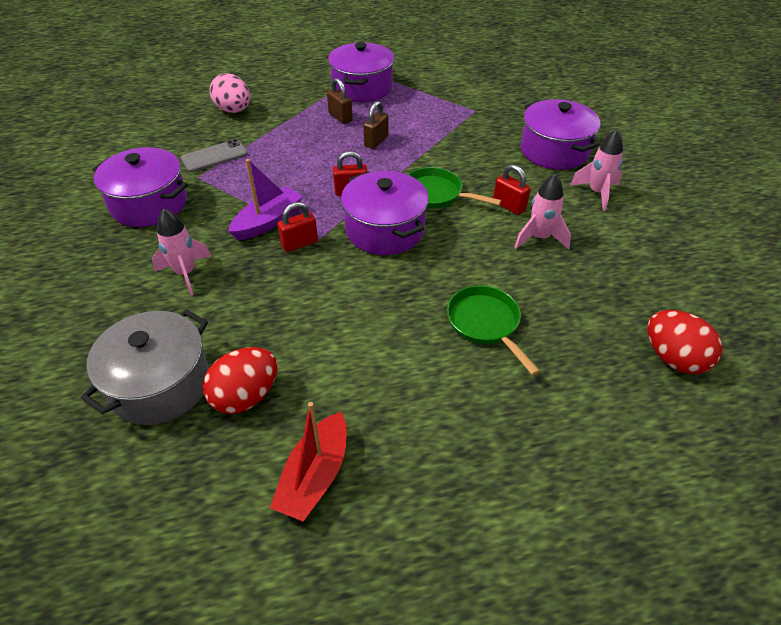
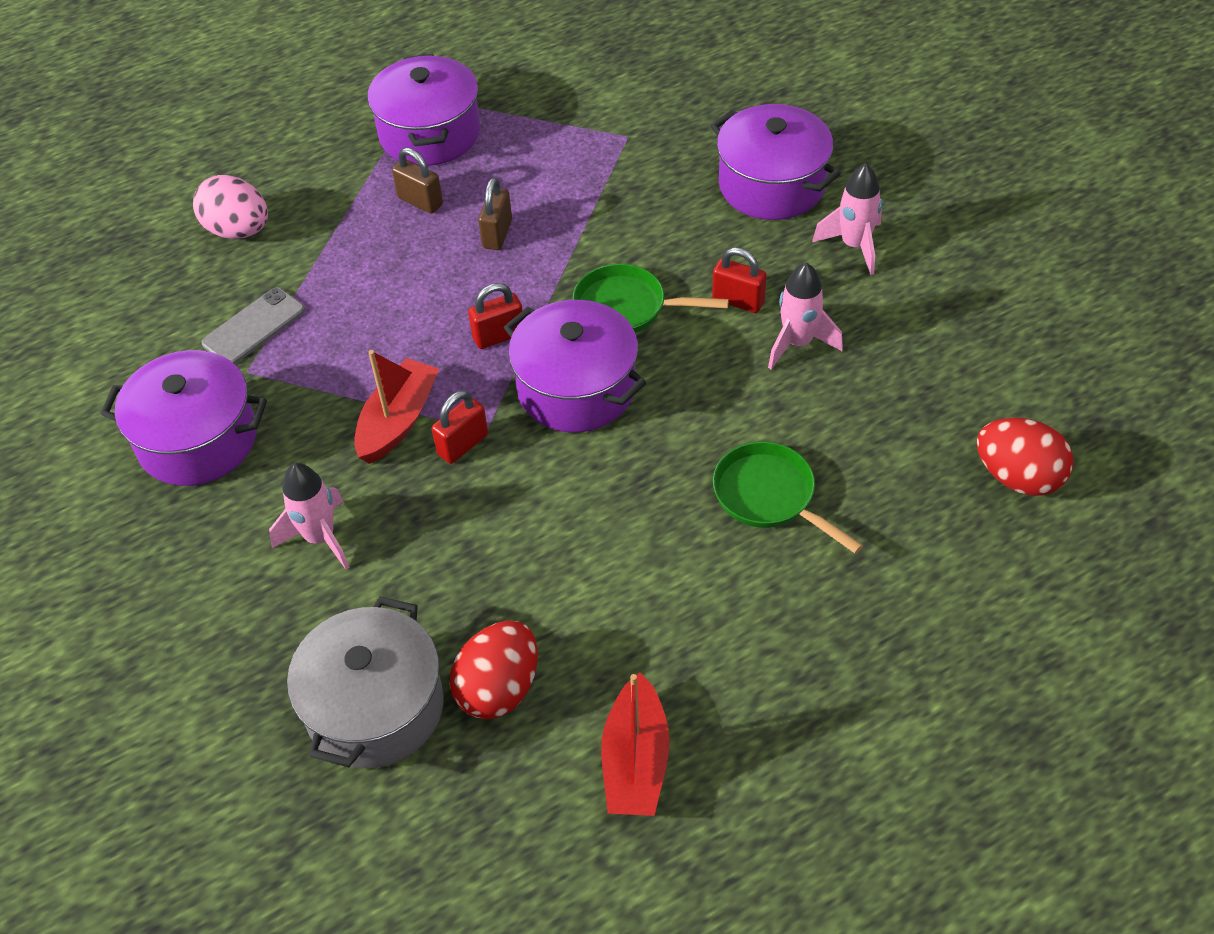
camera: 15 degrees left, 5 degrees up
(268, 222) = (398, 421): purple boat -> red boat

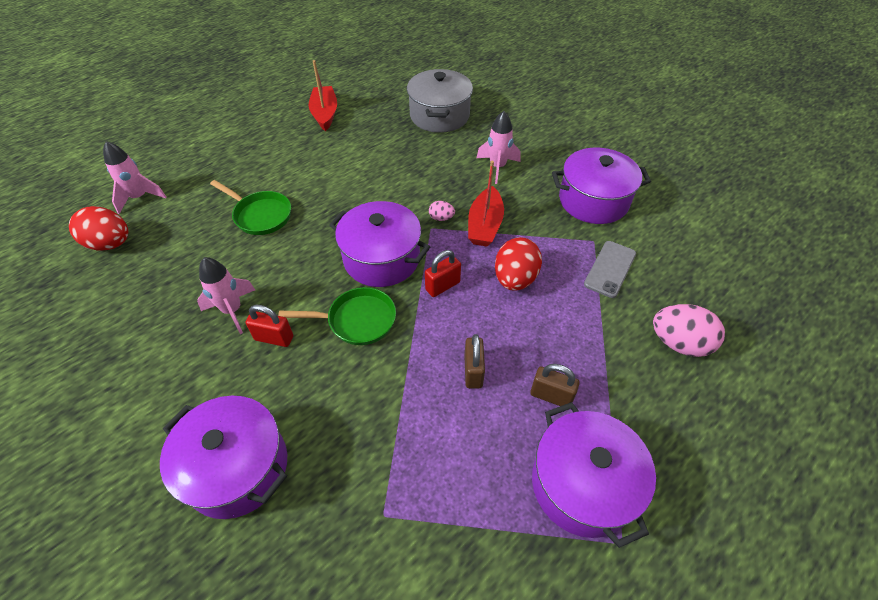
camera: 165 degrees right, 0 degrees up
(463, 445) = (441, 218): red padlock -> pink egg
(499, 688) = (388, 127): red egg -> red egg (515, 279)
(854, 246) = (172, 405): pink rocket -> pink rocket (139, 197)

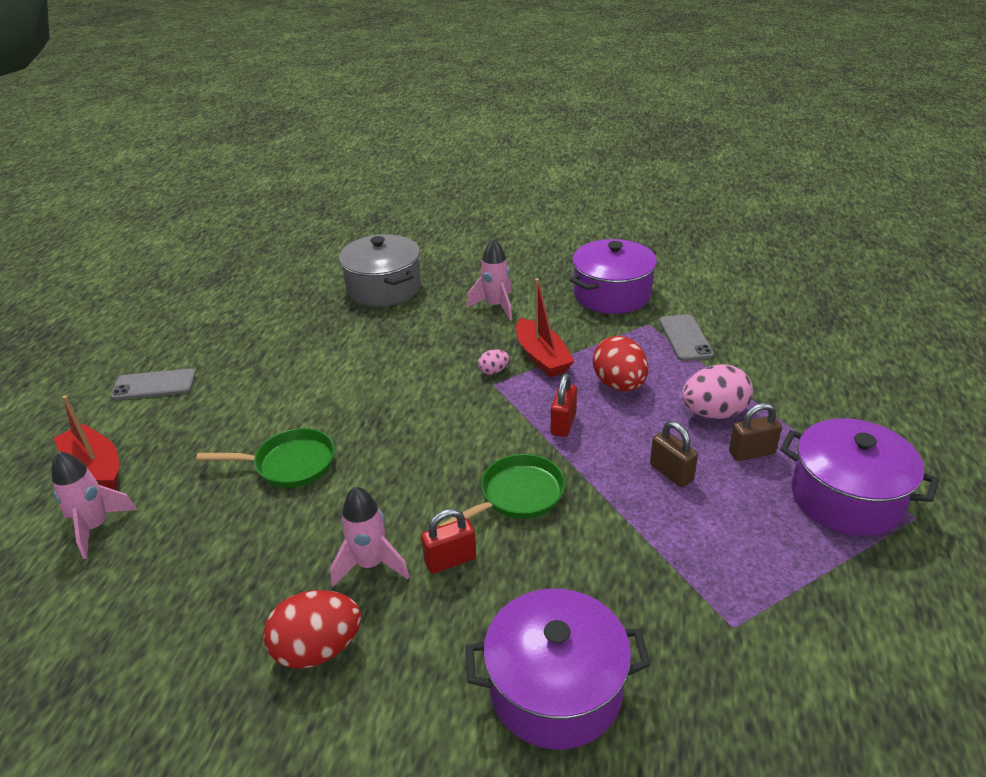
camera: 35 degrees left, 15 degrees down
(110, 244) = (116, 593): red egg -> red egg (318, 649)
(248, 121) = (154, 385): none -> grey phone
(325, 114) = (248, 338): red boat -> red boat (95, 467)
(381, 259) = (477, 433): purple pot -> none
(679, 343) = (795, 363): pink egg -> pink egg (713, 413)

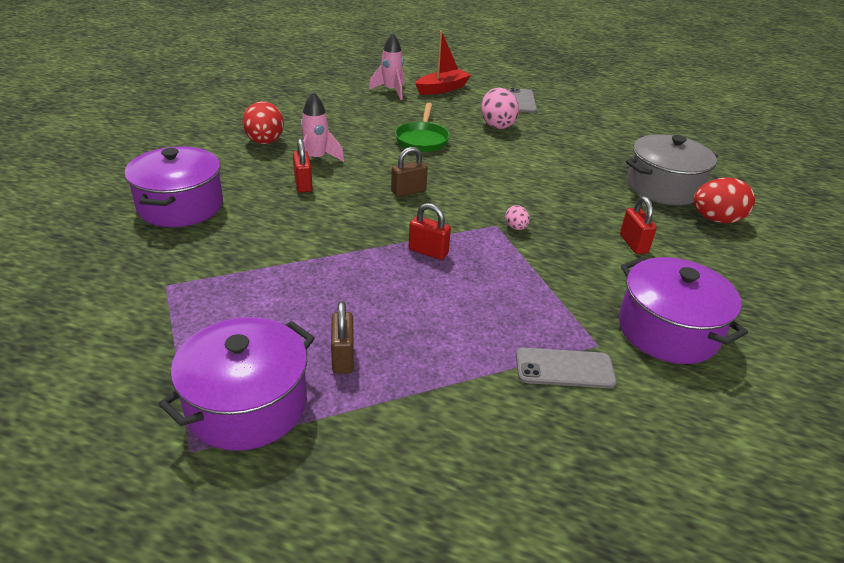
camera: 95 degrees right, 0 degrees up
(496, 306) = (633, 244): pink rocket -> red padlock
(517, 496) = (350, 216): green pan -> none
(542, 357) = (535, 257): red boat -> none
(619, 385) = (479, 296): red egg -> red egg (716, 220)
(671, 473) = (339, 297): brown padlock -> brown padlock (408, 191)
(713, 413) = (414, 349): pink egg -> pink egg (497, 125)

